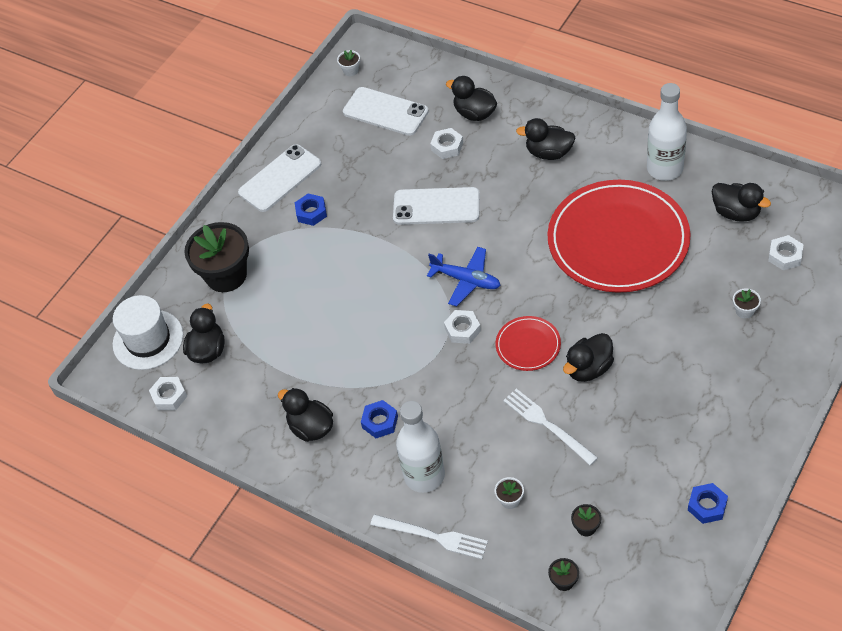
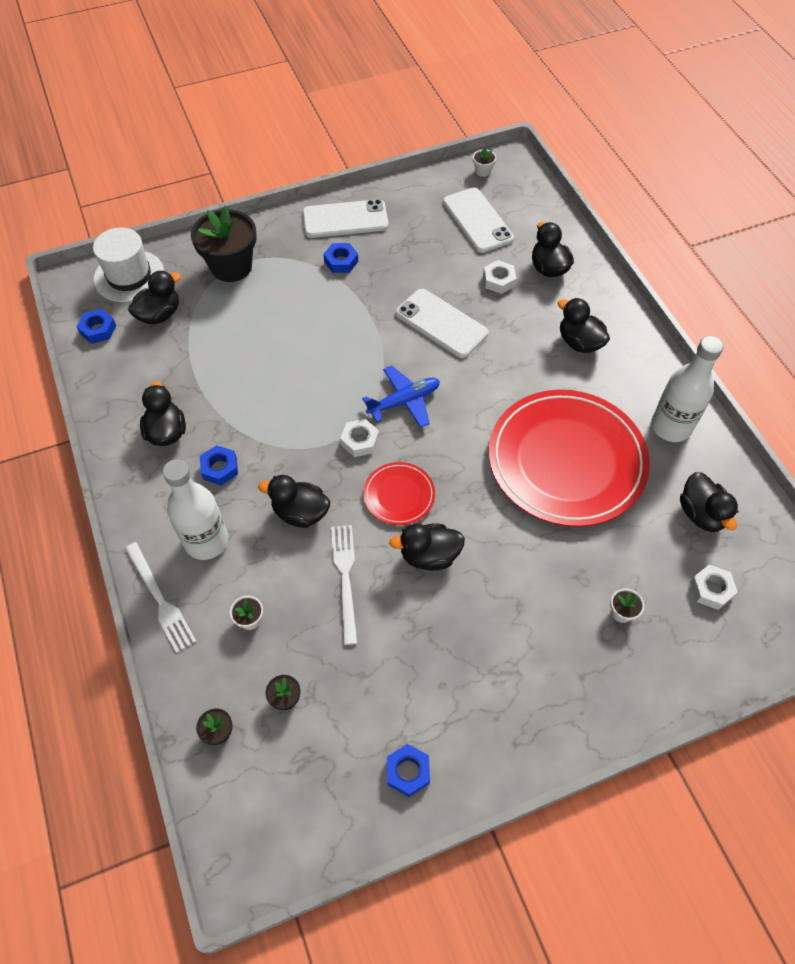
camera: 30 degrees right, 5 degrees up
(169, 396) = (98, 330): white nut -> blue nut
(466, 280) = (404, 401): blue plane -> blue plane turned 90 degrees counterclockwise
(471, 407) = (300, 513): none -> black duck

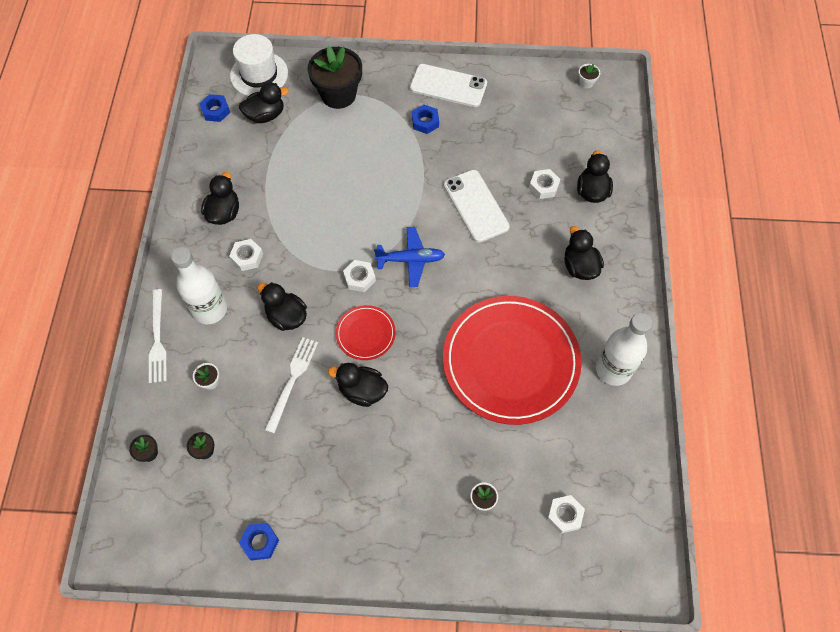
camera: 25 degrees right, 5 degrees up
(220, 468) = (247, 257): blue nut -> white nut
(477, 220) = (556, 126): white phone -> none
(701, 514) = (594, 452): black duck -> none

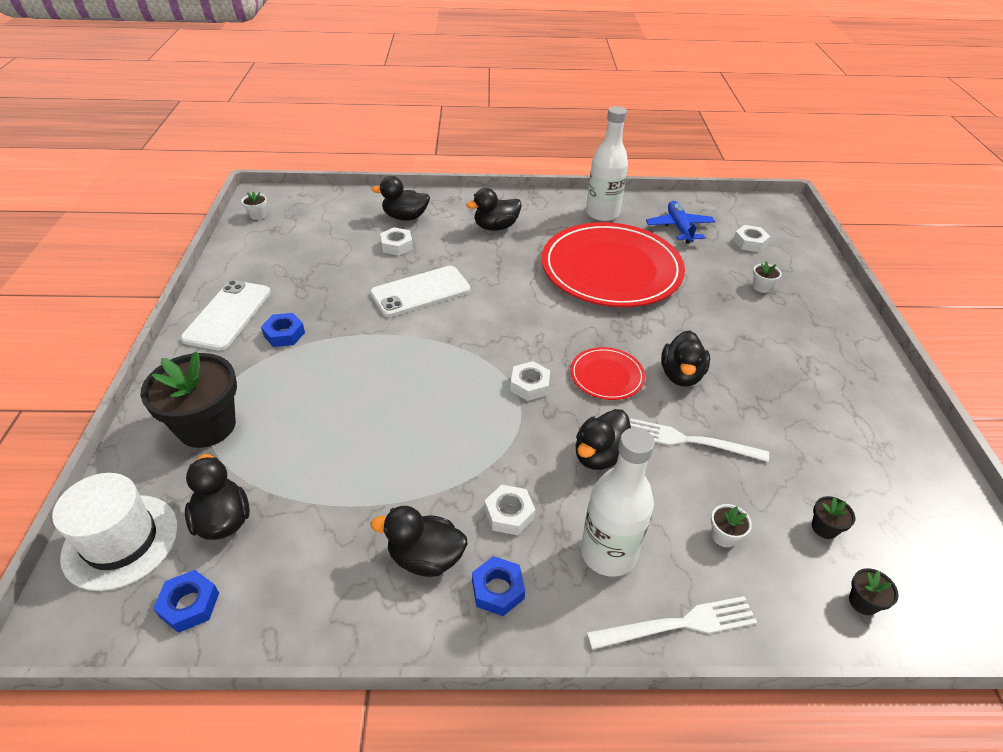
camera: 95 degrees left, 20 degrees down
(260, 542) = (903, 453): blue nut -> blue nut (498, 590)
(410, 260) = (498, 341): blue plane -> blue plane (679, 228)

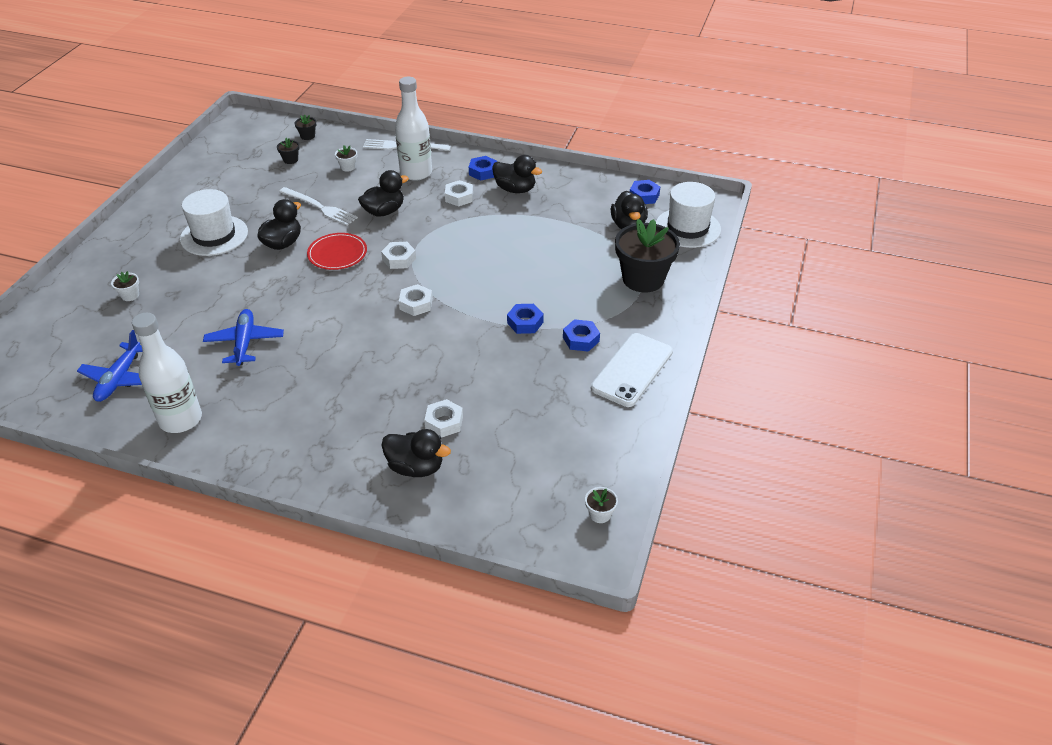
camera: 160 degrees left, 0 degrees up
(349, 340) = (525, 322): none -> blue nut
(420, 292) = (444, 357): white phone -> none
(496, 227) = (318, 426): black duck -> none
(611, 269) = (245, 342): red plate -> blue plane
(750, 242) = (73, 343): white nut -> white nut (416, 304)
(767, 367) = (214, 235): none -> white hat

